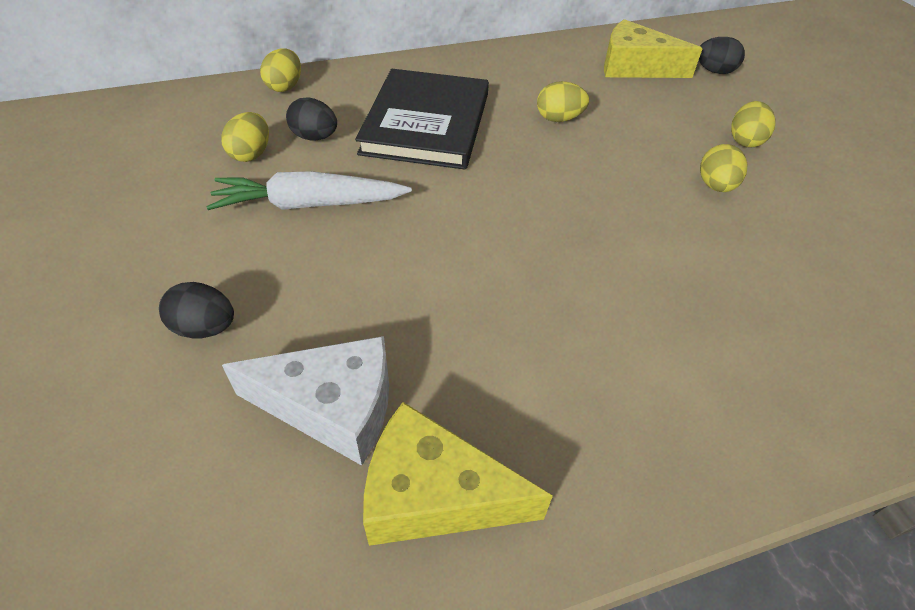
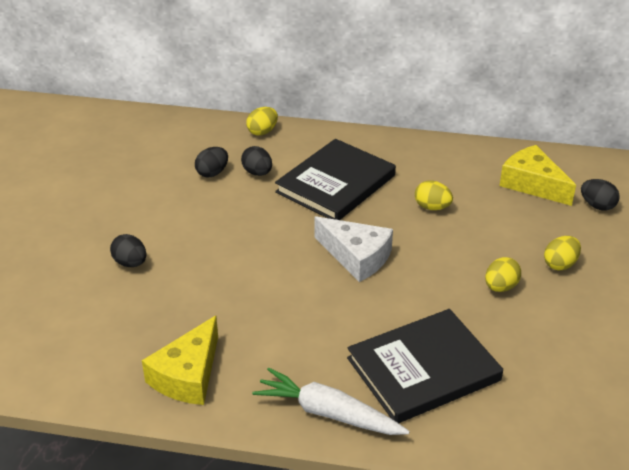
camera: 30 degrees right, 10 degrees down
(251, 154) = (212, 173): yellow egg -> black egg
(309, 204) = (225, 215): white carrot -> white carrot (328, 413)
(332, 407) = (167, 321): white cheese -> white cheese (356, 257)
(434, 494) = (188, 375): yellow cheese -> yellow cheese turned 105 degrees counterclockwise
(740, 328) = (423, 369): none -> black book

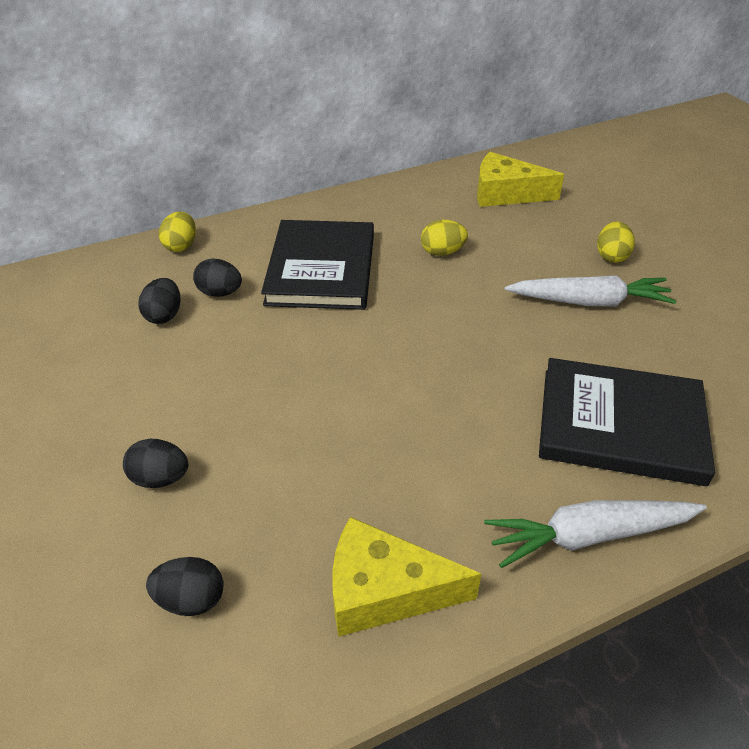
camera: 35 degrees left, 5 degrees up
(188, 375) = (384, 590): yellow cheese -> yellow cheese turned 105 degrees clockwise
(356, 257) = (425, 337): white cheese -> none
(423, 369) = (620, 425): black book -> black book turned 75 degrees clockwise
(500, 287) = (589, 302): yellow egg -> white carrot
(597, 206) = (578, 191): black egg -> black egg (191, 600)

